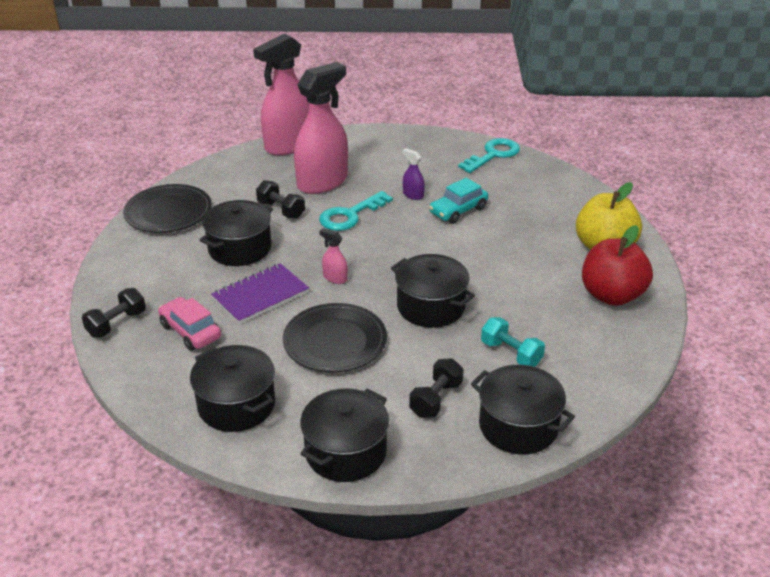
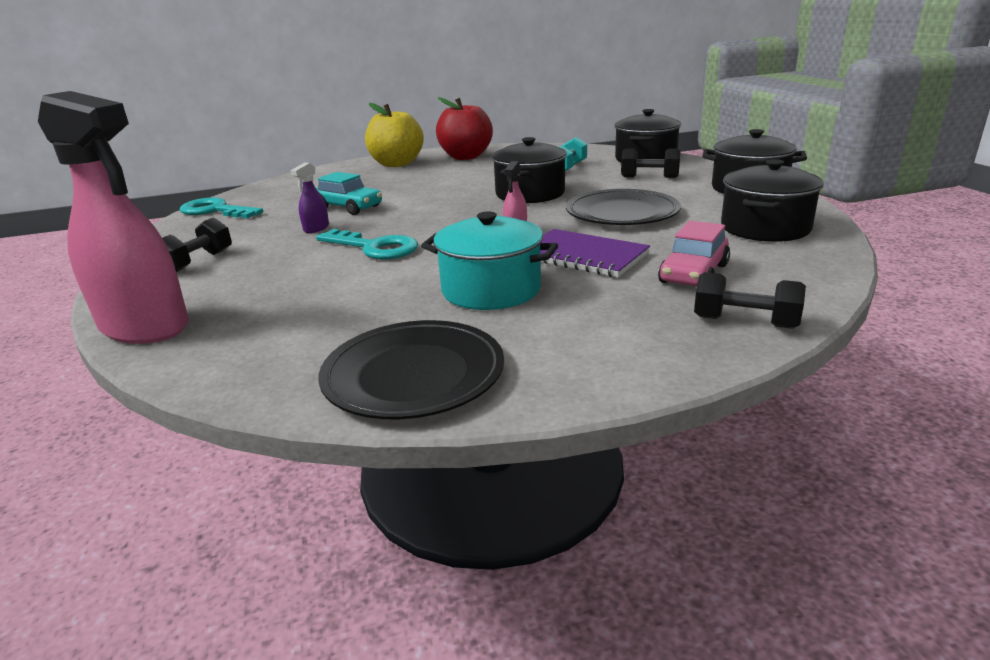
camera: 105 degrees left, 10 degrees down
(240, 248) = (491, 290): black pot -> turquoise pot
(281, 210) = (373, 287): black dumbbell -> black dumbbell (197, 262)
(322, 182) = (284, 278): pink spray bottle -> none

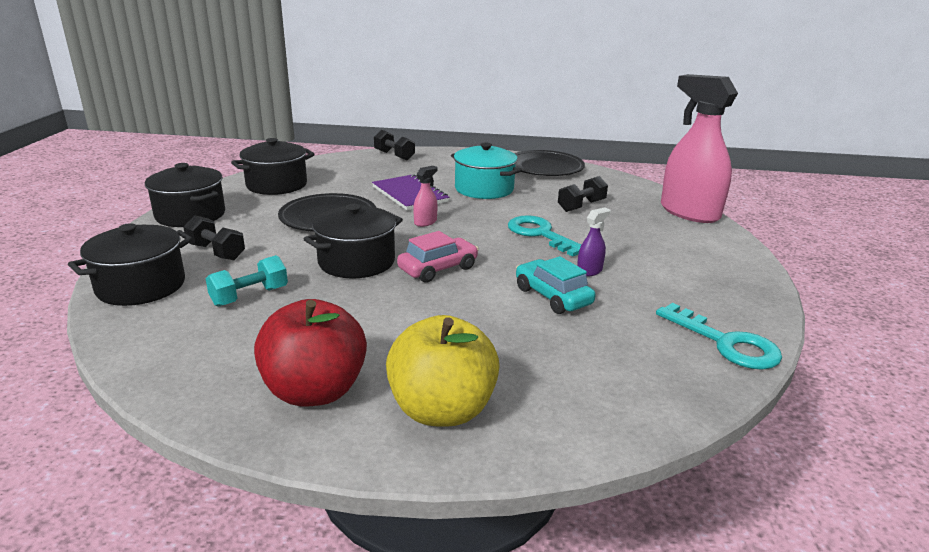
camera: 160 degrees left, 0 degrees up
(197, 262) = (690, 256): black dumbbell -> black dumbbell (581, 206)
(693, 274) = (373, 173): pink car -> pink car (438, 269)

